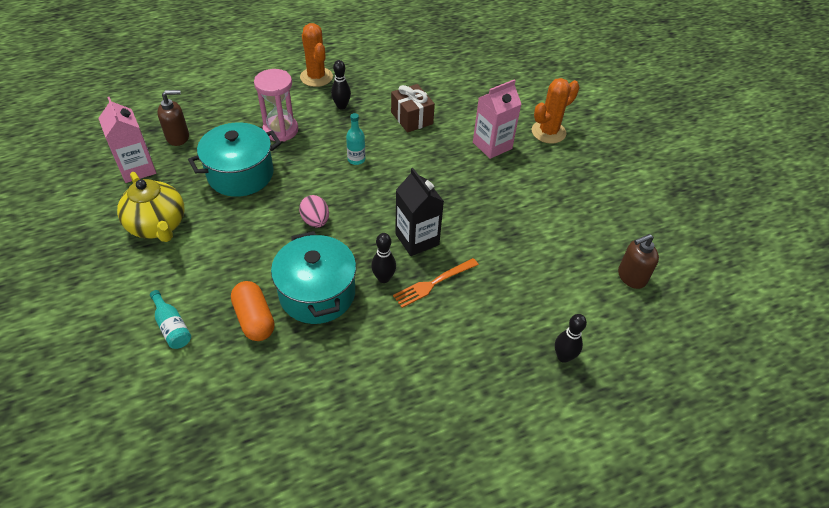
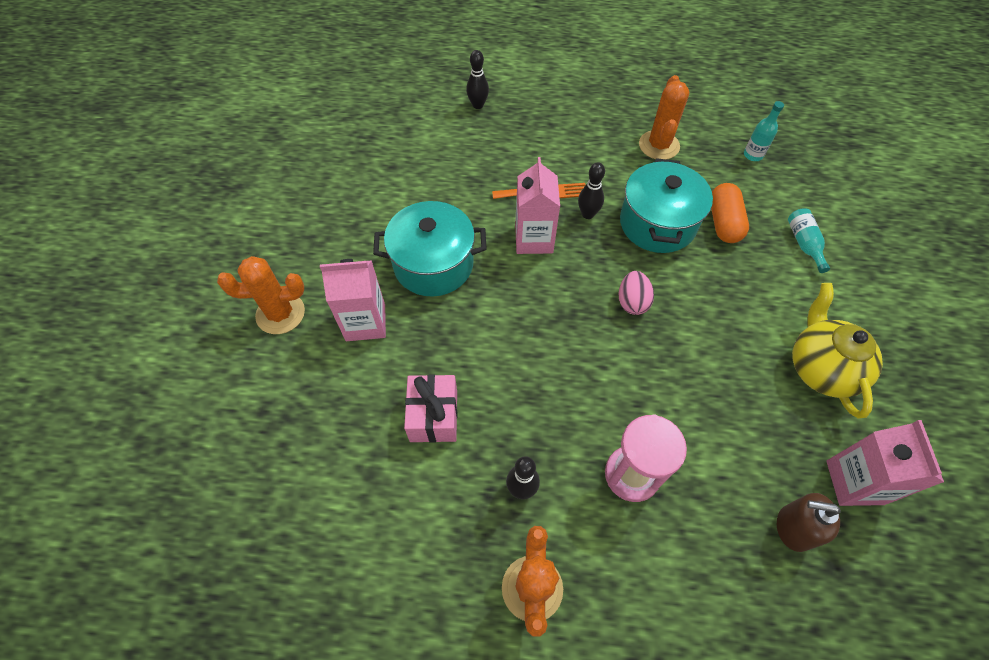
camera: 150 degrees left, 10 degrees up
(240, 174) = (707, 410): turquoise pot -> turquoise pot (433, 264)
(346, 386) = (659, 145): none -> orange cactus
(356, 159) = (547, 372): turquoise bottle -> turquoise bottle (753, 155)
(412, 118) = (434, 416): brown gift -> pink gift
(417, 239) = (534, 239): black carton -> pink carton
(631, 277) = (367, 134): brown soap dispenser -> none

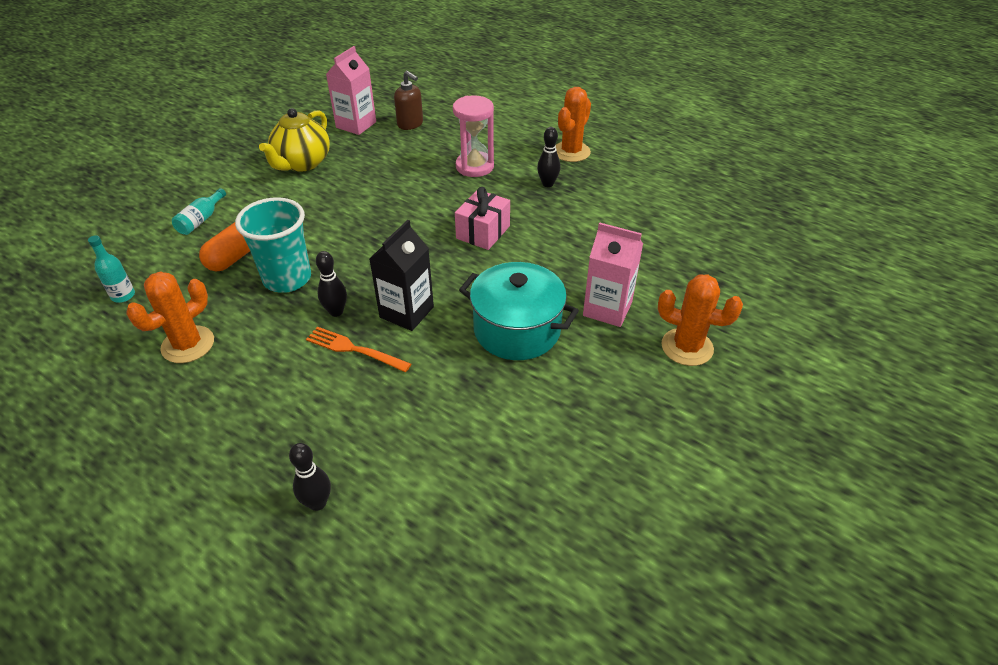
camera: 150 degrees left, 15 degrees down
(434, 416) = (583, 233): pink gift -> pink gift (483, 232)
(534, 239) = (406, 312): pink carton -> black carton
(632, 302) = (376, 238): pink egg -> none
(657, 223) = (287, 279): turquoise pot -> turquoise cup

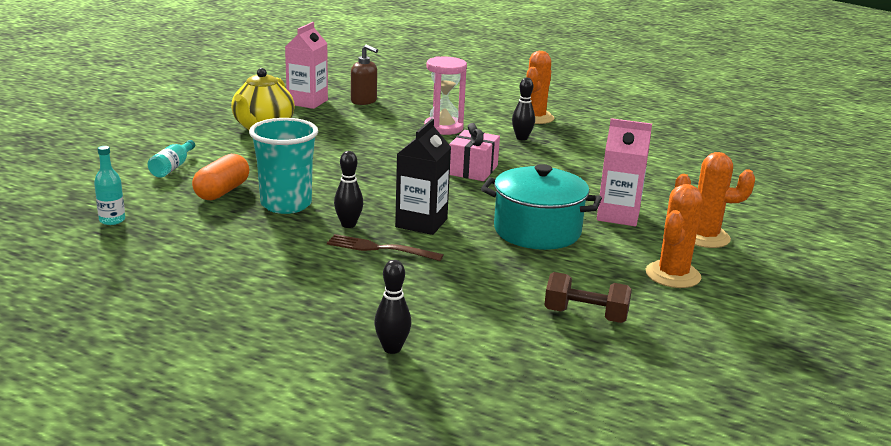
camera: 10 degrees left, 20 degrees down
(188, 345) = (201, 251): orange cactus -> orange cactus (673, 275)
(354, 349) = (379, 248): orange fork -> brown fork
(523, 465) = (585, 315): none -> brown dumbbell

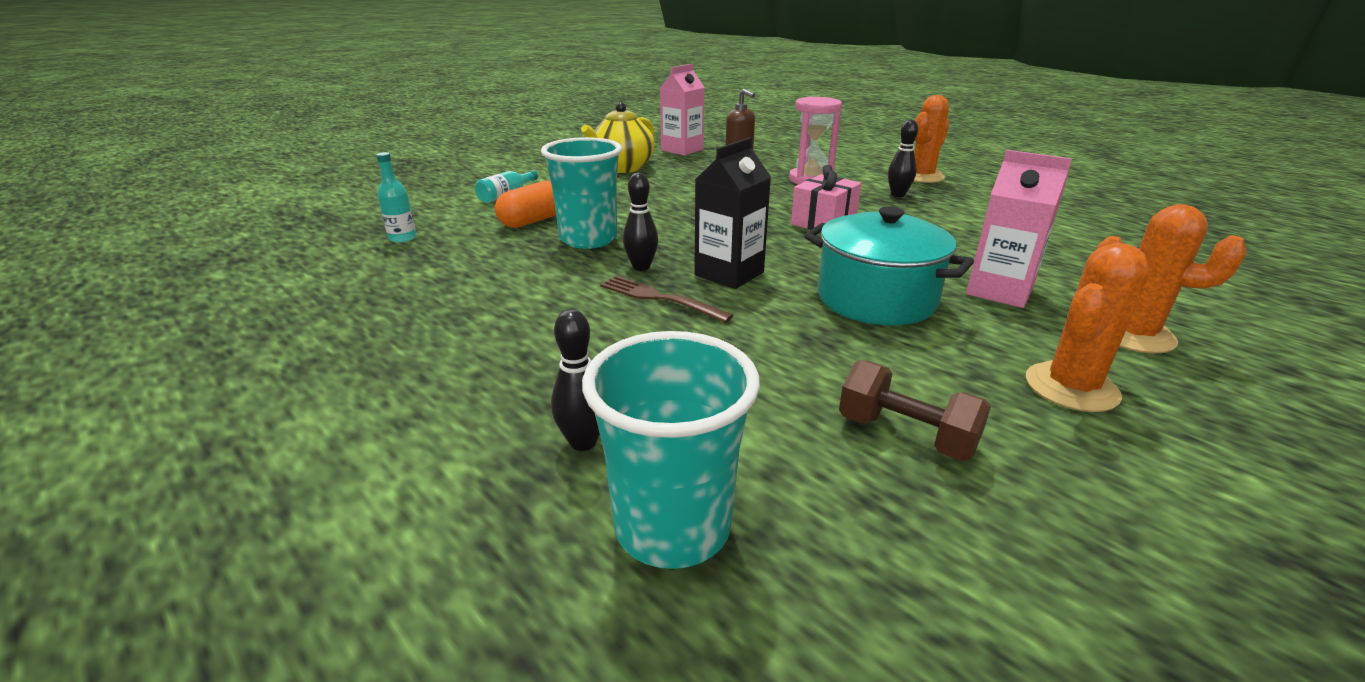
camera: 20 degrees right, 5 degrees up
(475, 382) = (672, 527): none -> turquoise cup

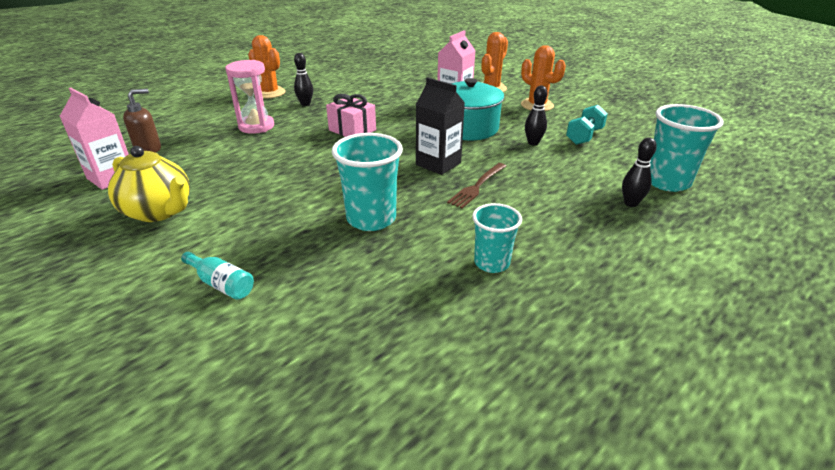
camera: 90 degrees left, 5 degrees up
(402, 238) = (351, 341): turquoise bottle -> none
(472, 298) = (491, 263): none -> turquoise cup
(534, 221) = (317, 253): orange capsule -> none
(641, 267) = (428, 194): black bowling pin -> black bowling pin (533, 143)
(906, 435) = (584, 136): brown dumbbell -> turquoise dumbbell

